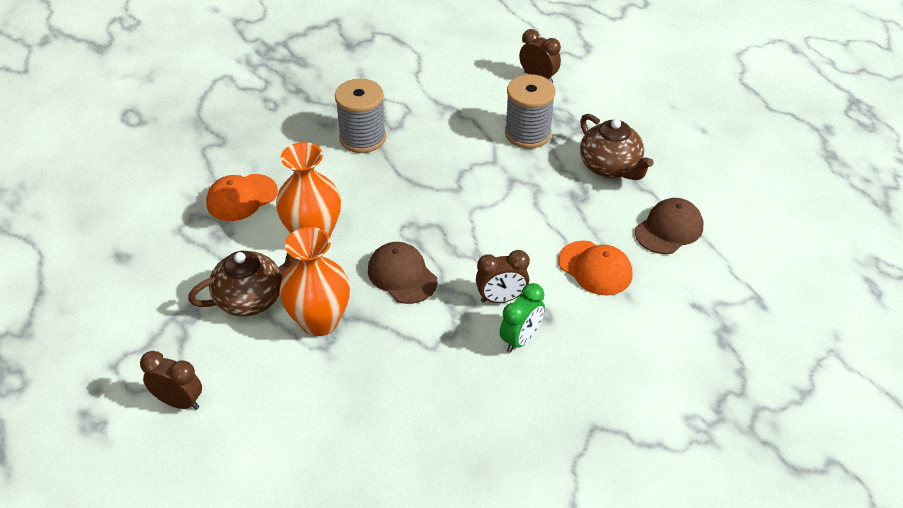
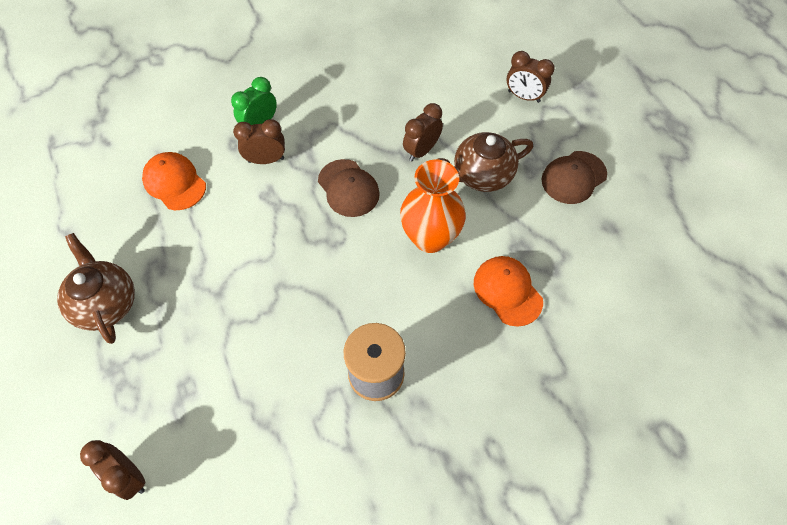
camera: 175 degrees left, 15 degrees up
(241, 198) = (507, 291): orange cap -> orange cap turned 90 degrees counterclockwise
(319, 321) = (421, 151): orange vase -> brown clock
(528, 133) = (179, 364): grey spool -> none
(669, 229) = (87, 219): brown cap -> brown cap (573, 177)

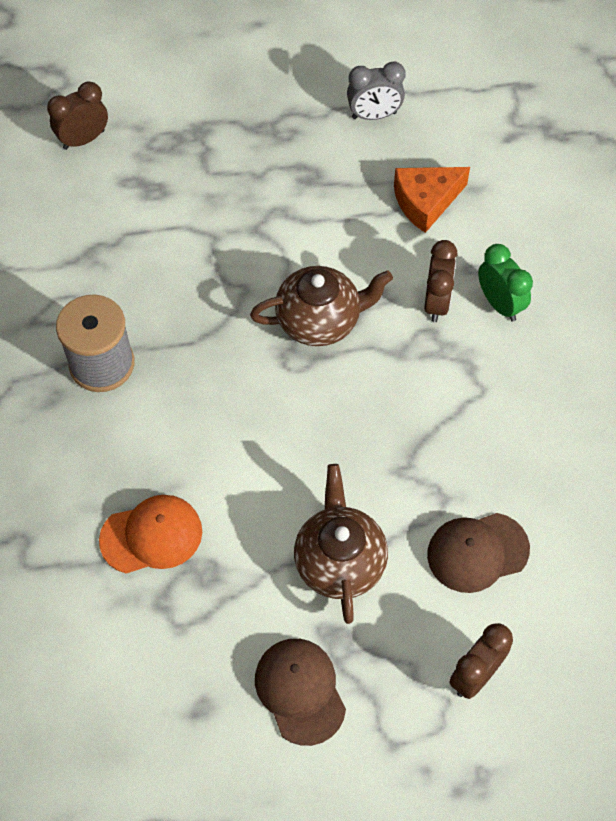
camera: 105 degrees right, 0 degrees up
(87, 234) = (374, 115): none -> grey clock
(106, 303) = (278, 129): brown teapot -> brown teapot (320, 320)
(174, 182) = (425, 202): orange cap -> orange cheese
(348, 188) = (364, 388): brown cap -> brown cap (477, 552)
(421, 151) = (404, 494): brown clock -> none
(430, 238) = (258, 466): orange vase -> none

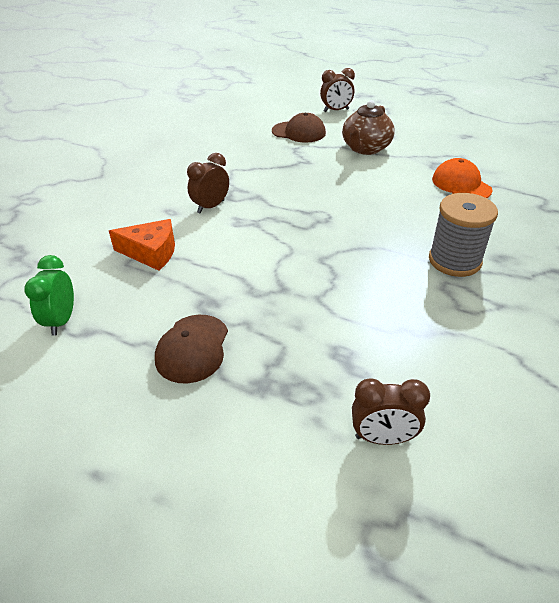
camera: 145 degrees left, 20 degrees down
(151, 535) = (461, 184): orange cap -> orange cap turned 45 degrees clockwise
(300, 691) = (415, 127): brown cap -> brown cap (192, 348)
(320, 320) = (288, 225): brown teapot -> none
(374, 115) = (110, 322): grey clock -> none
(499, 304) = (178, 193): green clock -> green clock (61, 321)

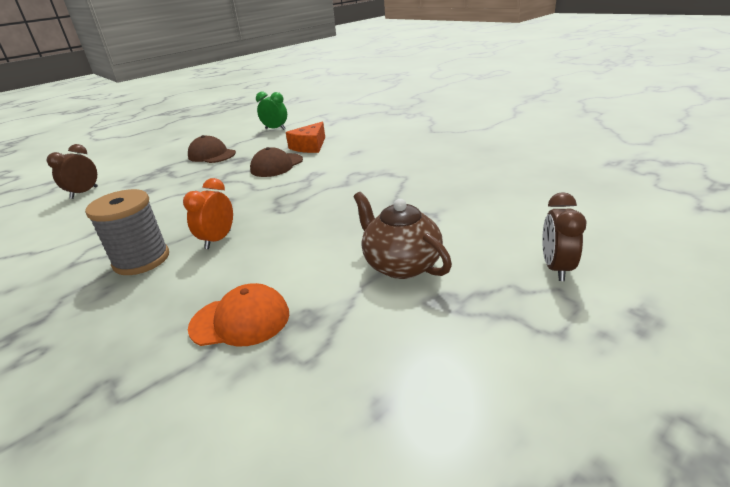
camera: 115 degrees right, 10 degrees down
(211, 206) = (347, 165): brown clock -> none
(299, 132) = (480, 222): brown cap -> brown cap (276, 165)
(395, 231) = (218, 240): none -> orange clock

